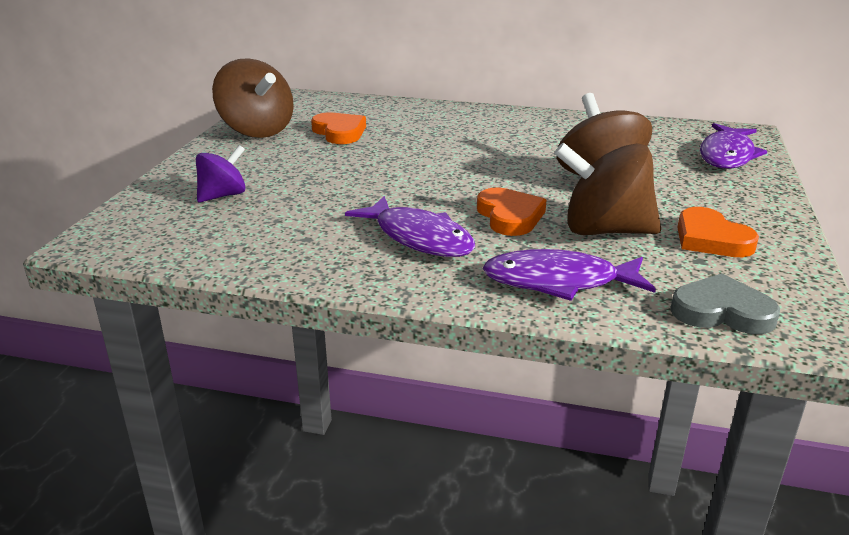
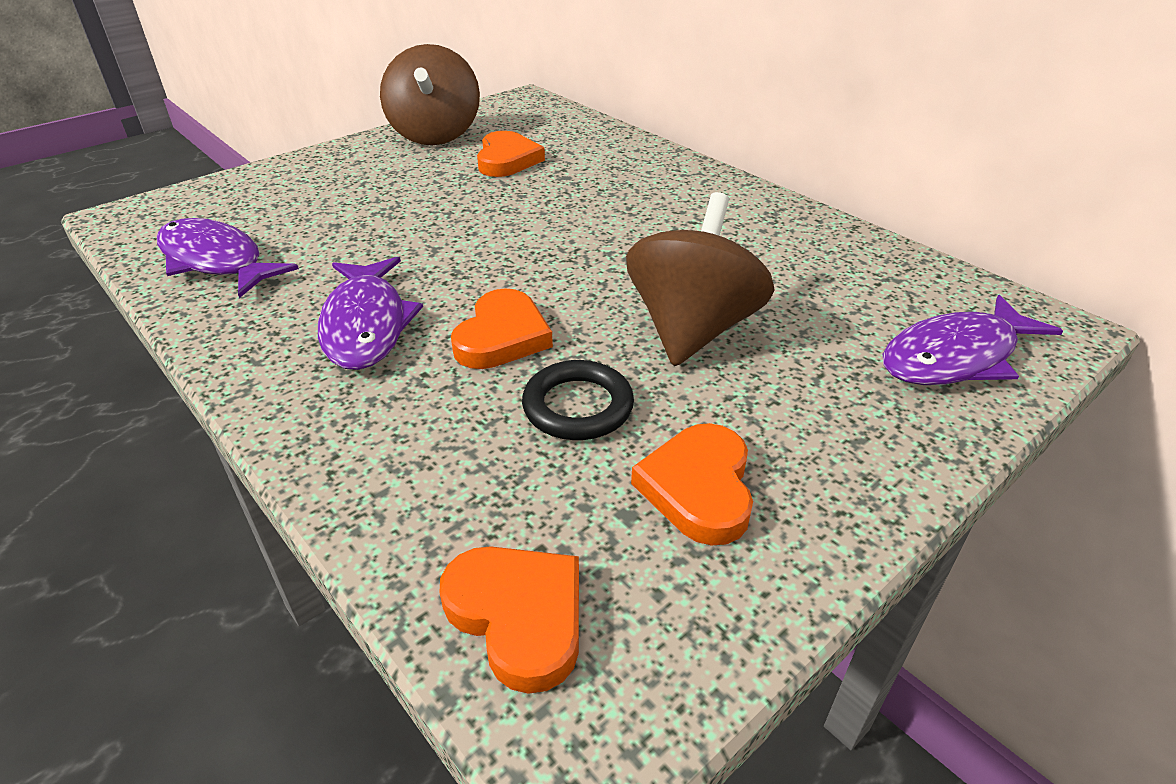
camera: 35 degrees right, 10 degrees up
(223, 195) = (289, 202): purple spinning top -> none
(558, 282) = (404, 456): purple fish -> purple fish (216, 261)
(604, 230) = (578, 406): brown spinning top -> black ring
(721, 311) = (518, 616): grey heart -> orange heart

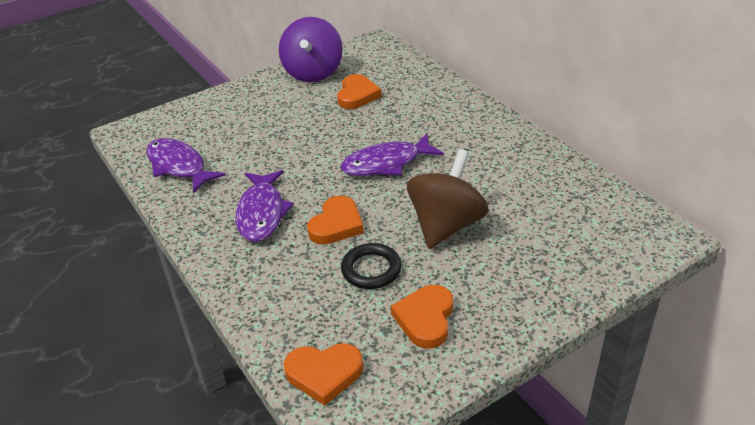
camera: 10 degrees right, 0 degrees up
(435, 135) = (313, 73): brown spinning top -> purple spinning top
(518, 616) = (324, 374): orange heart -> orange heart turned 120 degrees clockwise
(955, 357) = (596, 251): purple fish -> purple fish (386, 163)

